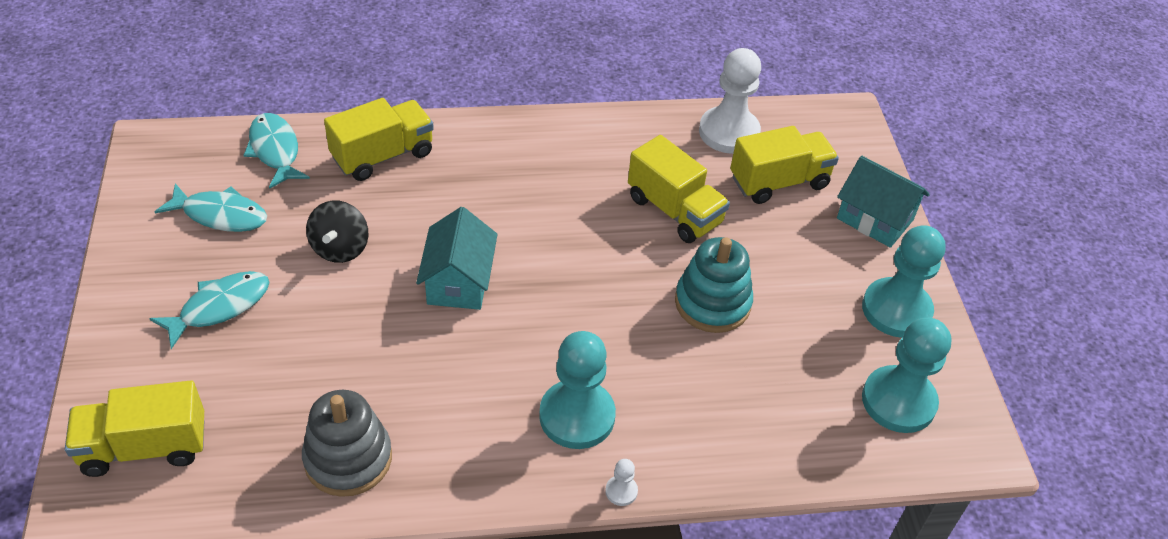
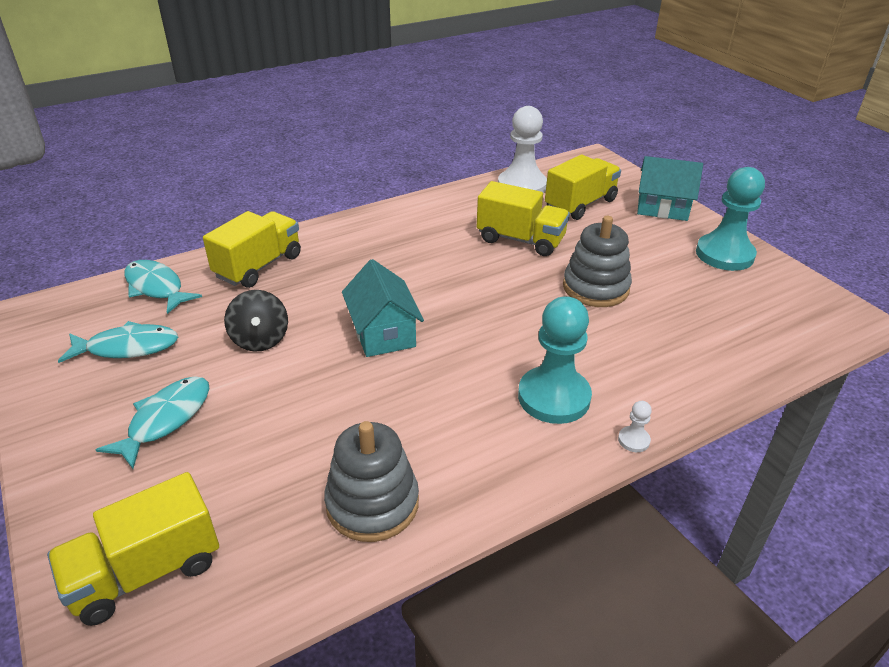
camera: 20 degrees left, 10 degrees down
(712, 303) = (595, 288): turquoise stacking toy -> grey stacking toy
(898, 401) = (778, 308): turquoise pawn -> none

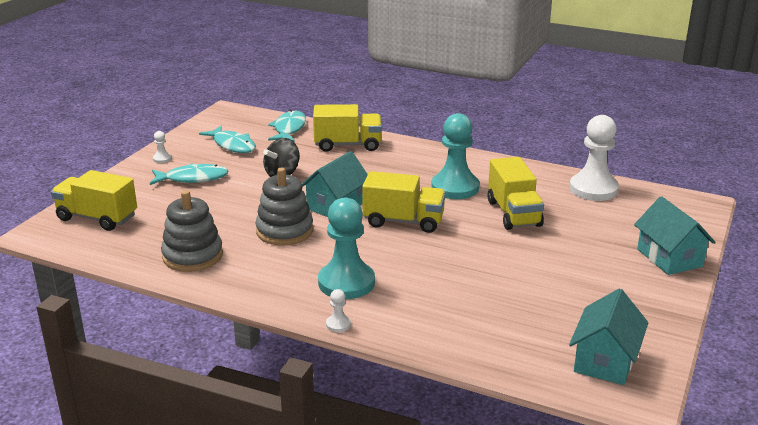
camera: 55 degrees right, 10 degrees down
(65, 427) = (162, 159): none -> white pawn
(580, 204) = (608, 221): yellow truck -> yellow truck (403, 221)
(595, 288) = (495, 261): grey stacking toy -> grey stacking toy (284, 231)
(724, 254) = (640, 306): turquoise pawn -> turquoise pawn (455, 188)
(794, 308) = (605, 360): none -> turquoise house

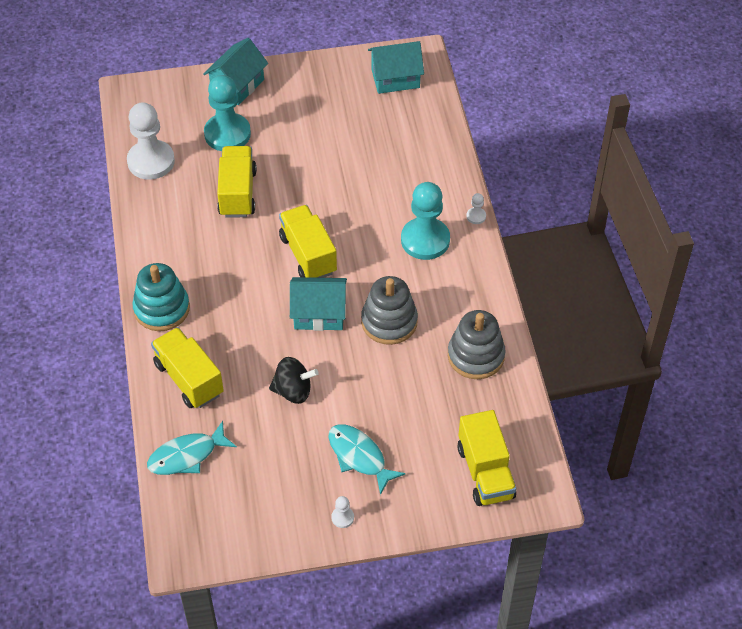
camera: 125 degrees left, 25 degrees up
(232, 145) = (265, 478): turquoise fish -> none
(423, 153) = (162, 309): none -> turquoise stacking toy
(455, 188) = (219, 251): turquoise pawn -> turquoise pawn (227, 134)
(513, 213) = (237, 193): yellow truck -> yellow truck turned 45 degrees counterclockwise

